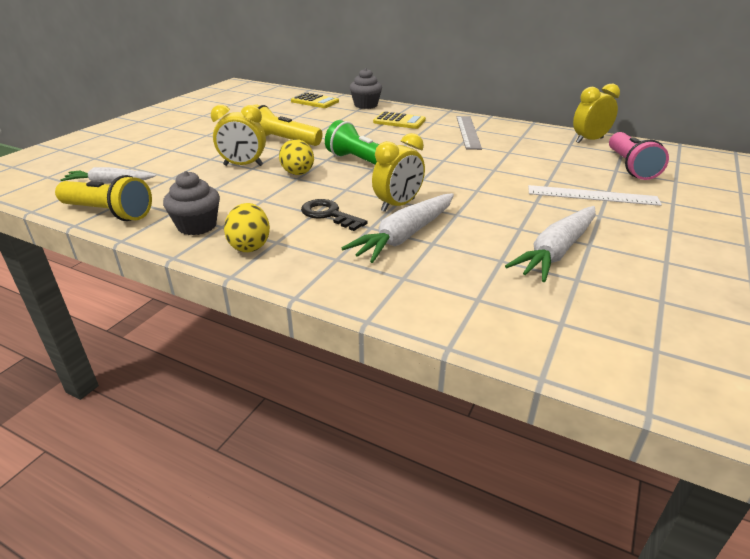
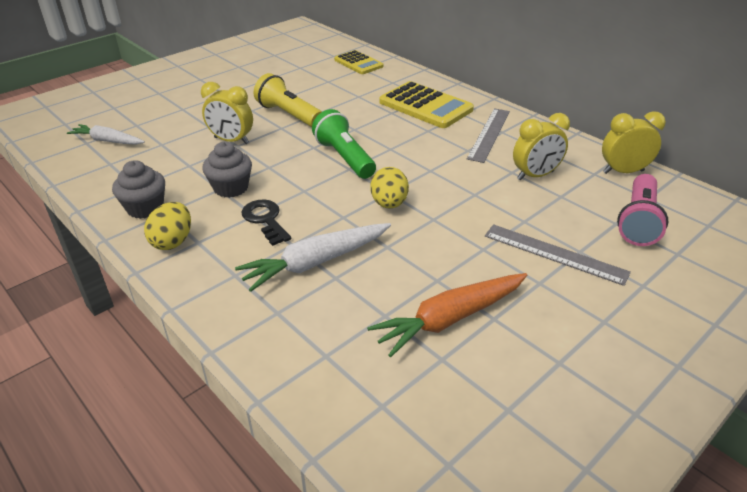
camera: 20 degrees right, 5 degrees up
(108, 213) = (86, 177): yellow flashlight -> none
(298, 174) = (273, 161): yellow egg -> yellow egg (389, 204)
(366, 105) = (407, 76): grey cupcake -> grey cupcake (231, 188)
(398, 205) = (338, 222): yellow clock -> yellow clock (535, 175)
(399, 121) = (425, 106): yellow calculator -> yellow calculator, size x1.60
(556, 251) = (450, 319): white carrot -> orange carrot
(592, 195) = (554, 254): white ruler -> grey ruler

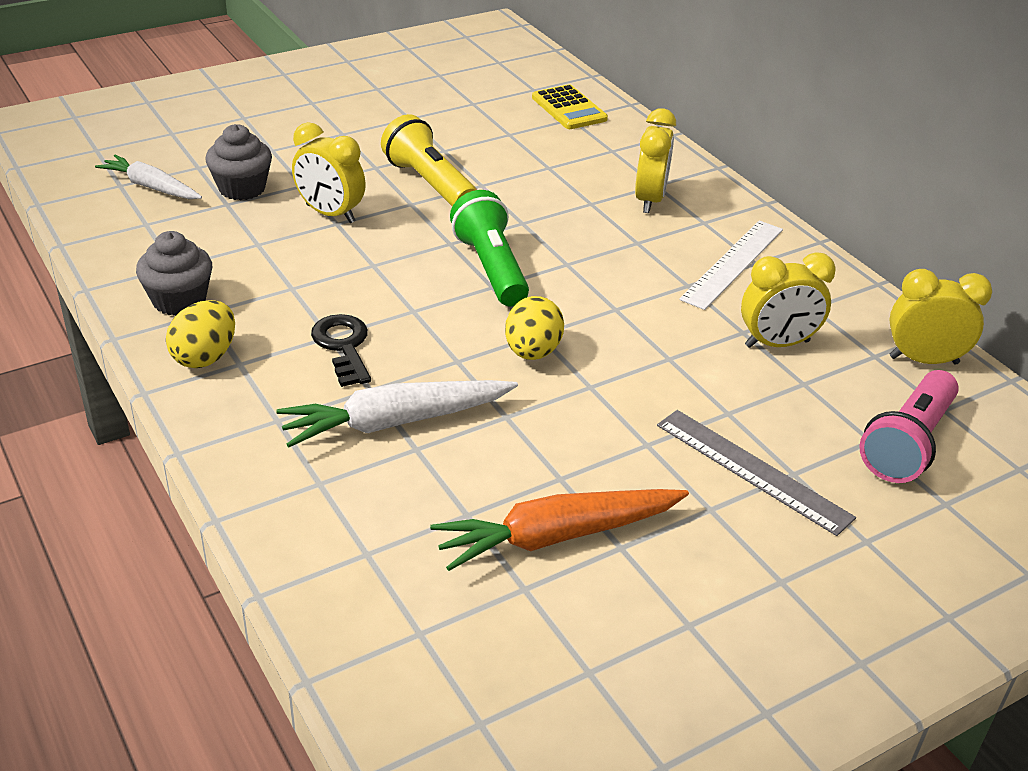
camera: 10 degrees right, 0 degrees up
(231, 188) = (308, 289): grey cupcake -> grey cupcake (242, 188)
(425, 106) = (649, 200): yellow calculator -> yellow clock
(489, 134) = (733, 263): grey ruler -> white ruler

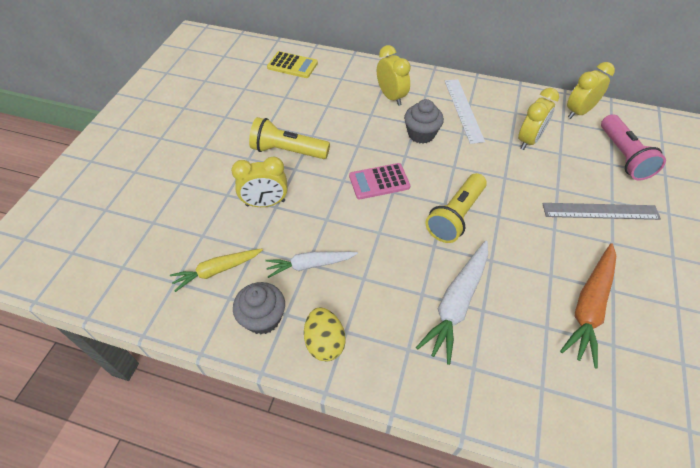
camera: 40 degrees left, 15 degrees up
(151, 187) = (143, 255): white carrot -> white carrot (310, 265)
(196, 238) = (217, 270): none -> yellow carrot
(242, 188) = (197, 219): grey cupcake -> grey cupcake (421, 134)
(343, 346) = (378, 279): black key -> none
(491, 268) = (379, 181): green flashlight -> pink calculator
(532, 352) = (455, 216): yellow egg -> yellow flashlight

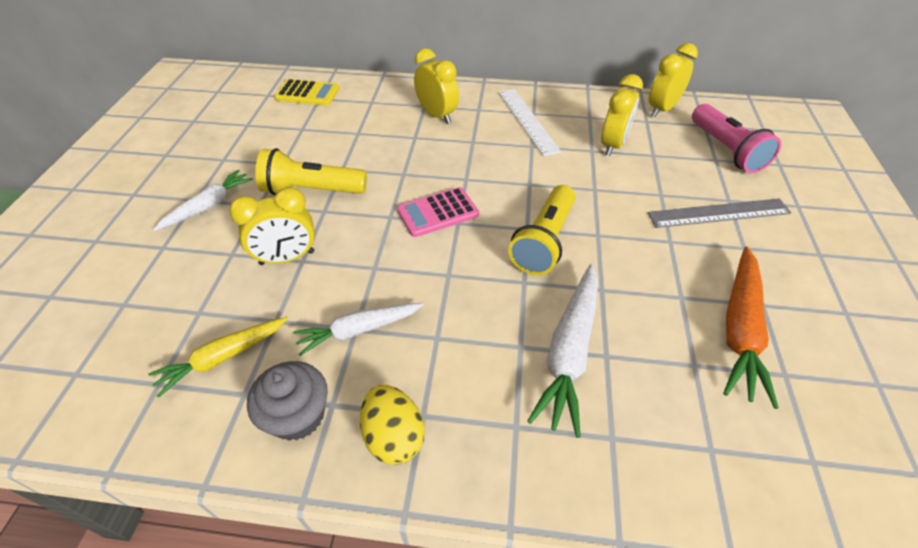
camera: 10 degrees left, 5 degrees down
(212, 154) = (208, 206): none -> white carrot
(421, 134) = (481, 152): grey cupcake -> none

